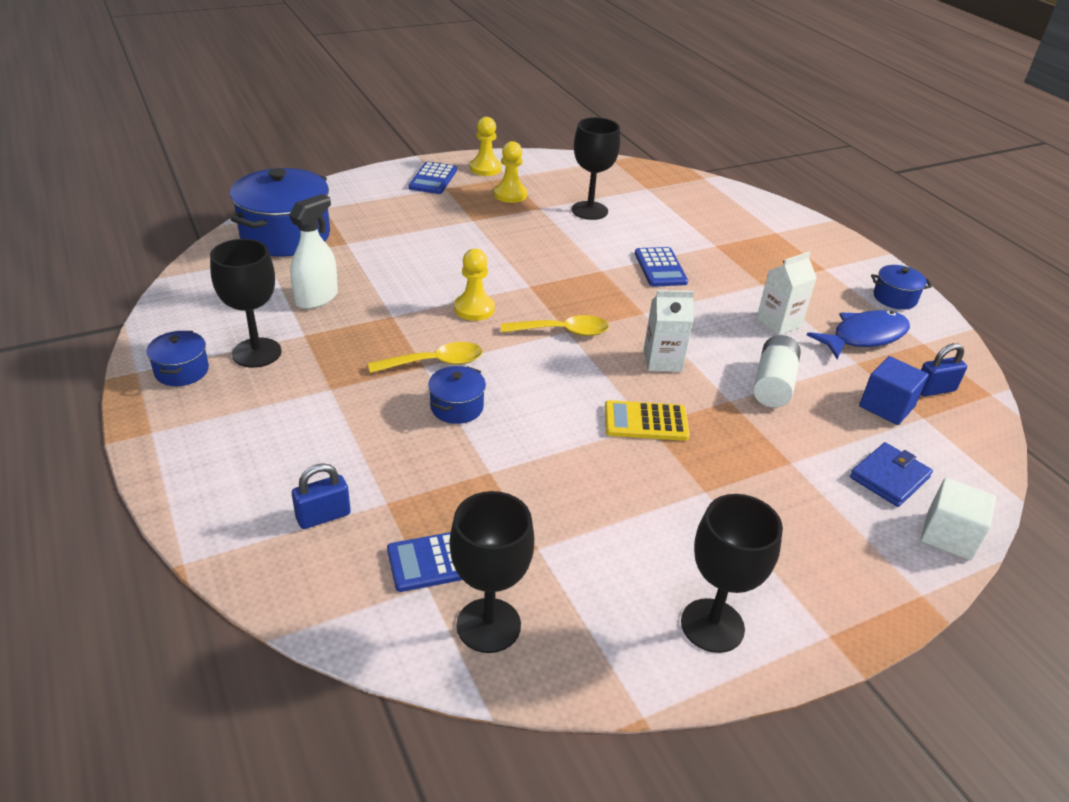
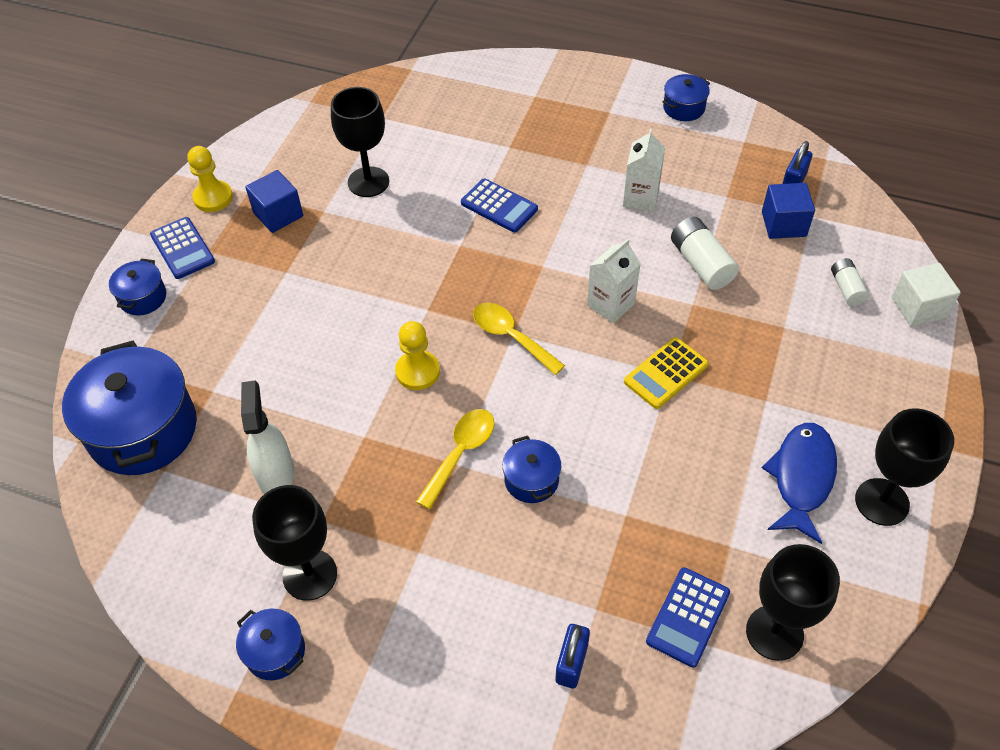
camera: 40 degrees left, 15 degrees up
(378, 186) = (143, 297): none -> blue pot
(510, 195) = (278, 214): yellow pawn -> blue cube
(562, 332) = (511, 337): yellow spoon -> yellow spoon turned 90 degrees counterclockwise
(864, 337) = (705, 166): blue fish -> blue fish (801, 478)
(889, 477) = (846, 288): blue wallet -> white battery

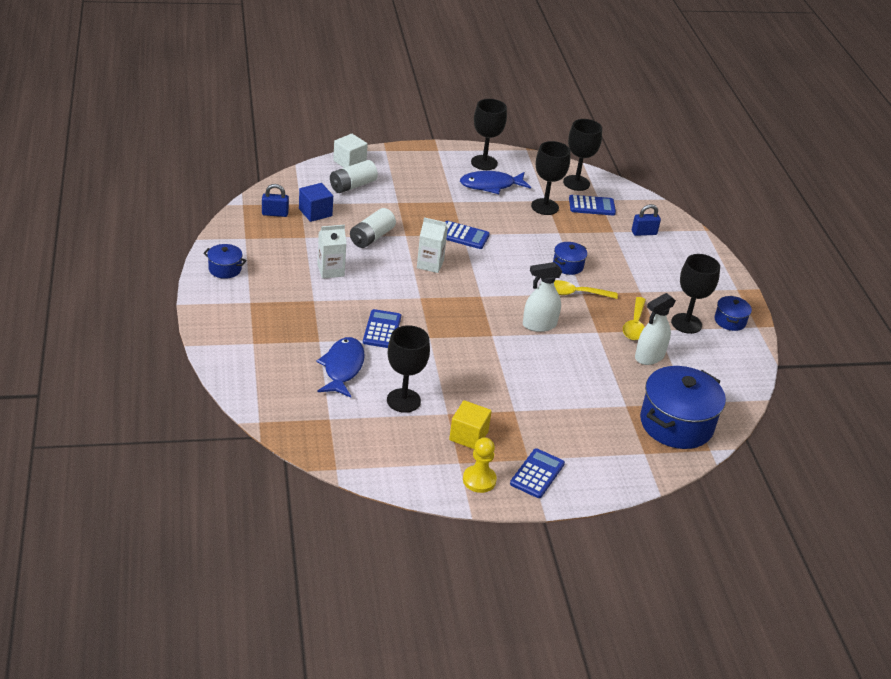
camera: 125 degrees left, 15 degrees down
(143, 297) = (592, 474): blue pot -> none
(278, 214) = (468, 436): blue cube -> yellow cube
(417, 371) = (539, 325): yellow pawn -> white spray bottle
(452, 151) = (342, 368): none -> blue fish
(511, 337) = (484, 296): yellow spoon -> yellow spoon (634, 325)
(666, 373) = (463, 235): yellow calculator -> blue calculator
(709, 532) = (544, 207): none -> black goblet
(846, 288) = (352, 185): white battery -> white battery, size x1.63

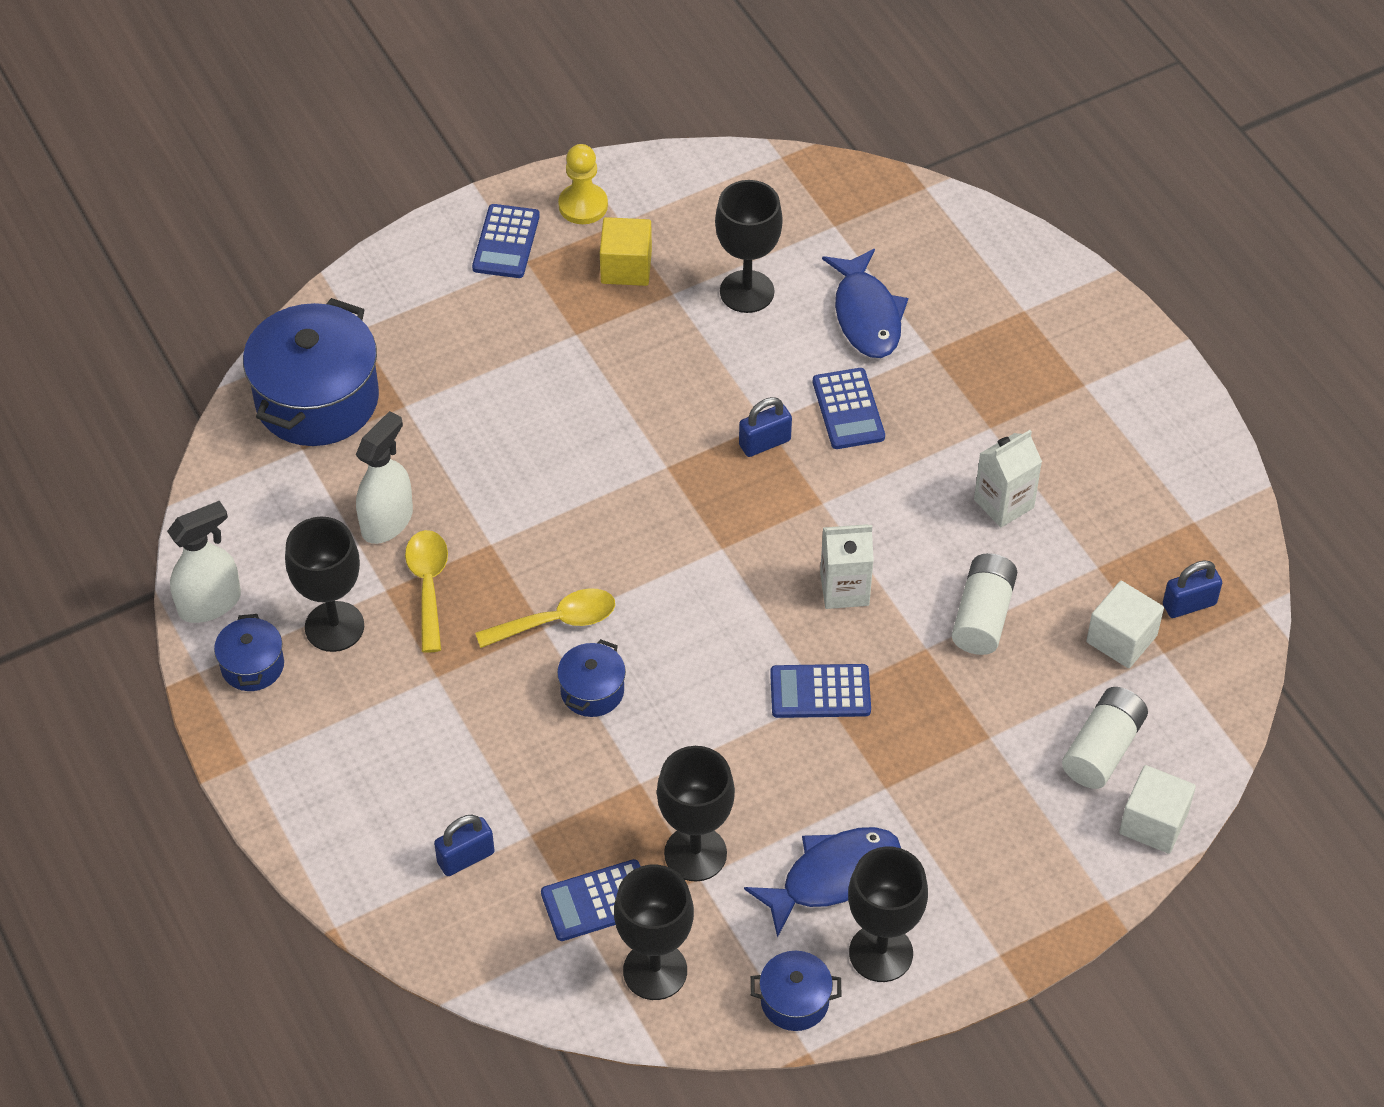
camera: 165 degrees right, 15 degrees up
(225, 269) = (1173, 437): blue pot -> blue pot (794, 1001)
(315, 212) = (1121, 639): blue cube -> white cube
(435, 329) = (764, 443): none -> blue padlock
(539, 325) = (596, 519): white spray bottle -> white spray bottle (210, 603)

